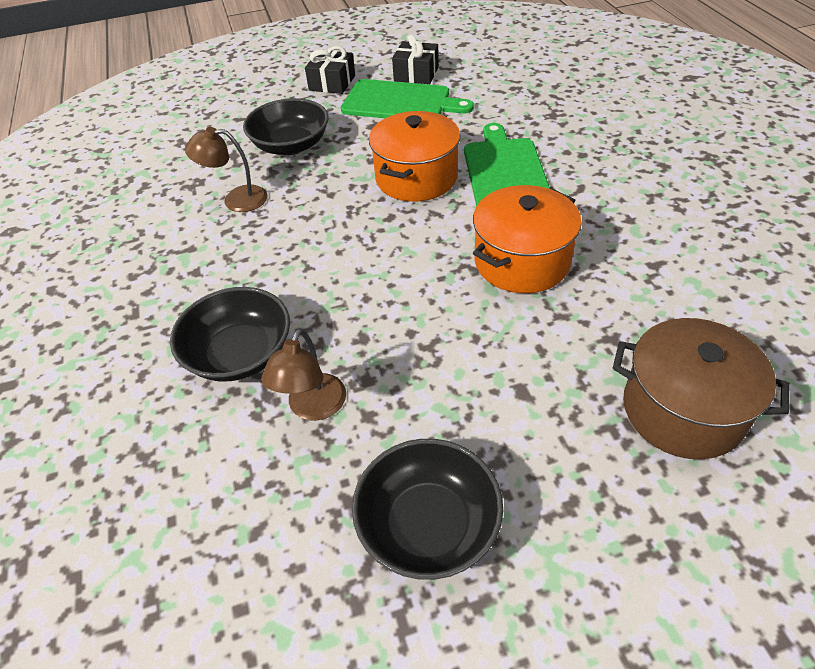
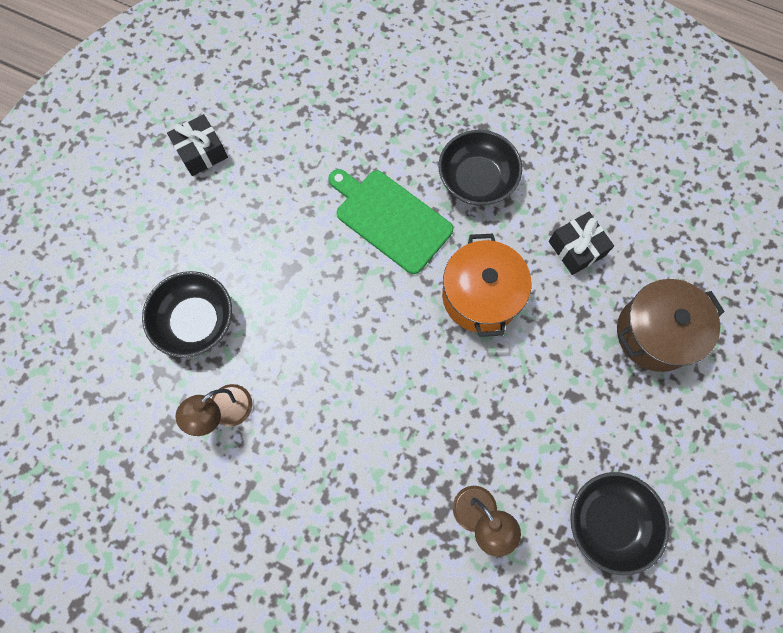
camera: 50 degrees left, 25 degrees up
(240, 354) = (394, 527): black bowl -> black bowl (476, 180)
(332, 83) = (138, 219): black gift -> black gift (576, 248)
(400, 102) = (228, 199): green cutting board -> none
(416, 178) = (334, 275): orange pot -> none

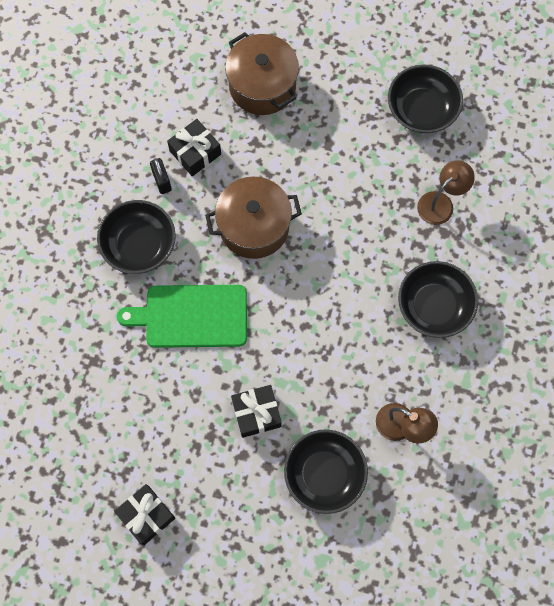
camera: 100 degrees left, 0 degrees up
(274, 265) = (256, 413): none -> black gift
(352, 479) = (434, 306): none -> black bowl
(390, 218) = (191, 316): green cutting board -> green cutting board turned 60 degrees clockwise
(480, 296) = (254, 226): orange pot -> brown pot
(546, 210) = (162, 181): none -> black padlock

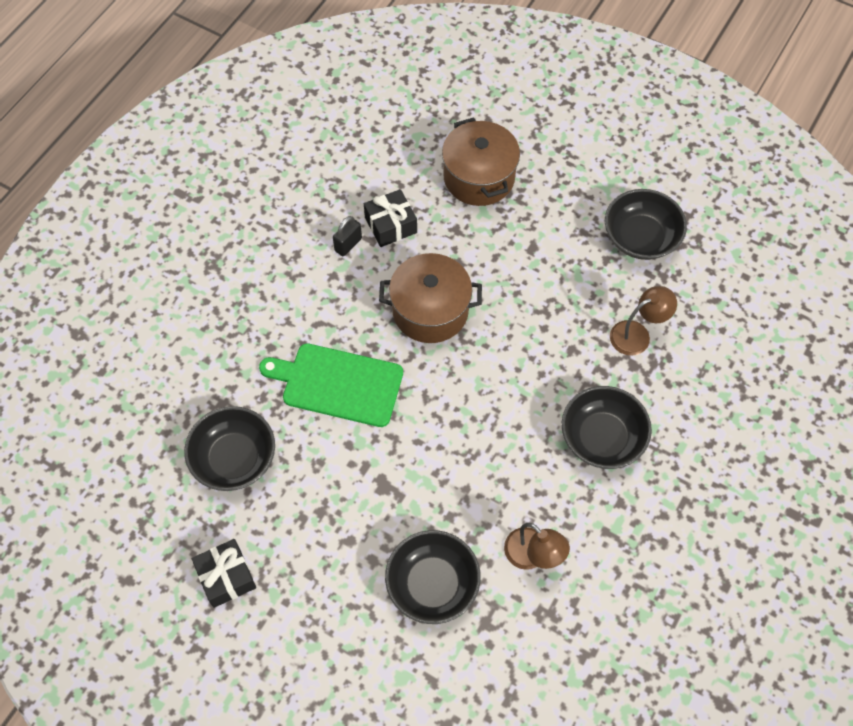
camera: 15 degrees right, 10 degrees down
(139, 245) = (305, 300): black bowl -> black bowl (234, 458)
(162, 181) = (348, 244): black padlock -> black padlock turned 45 degrees clockwise
(256, 413) = (377, 500): black gift -> none

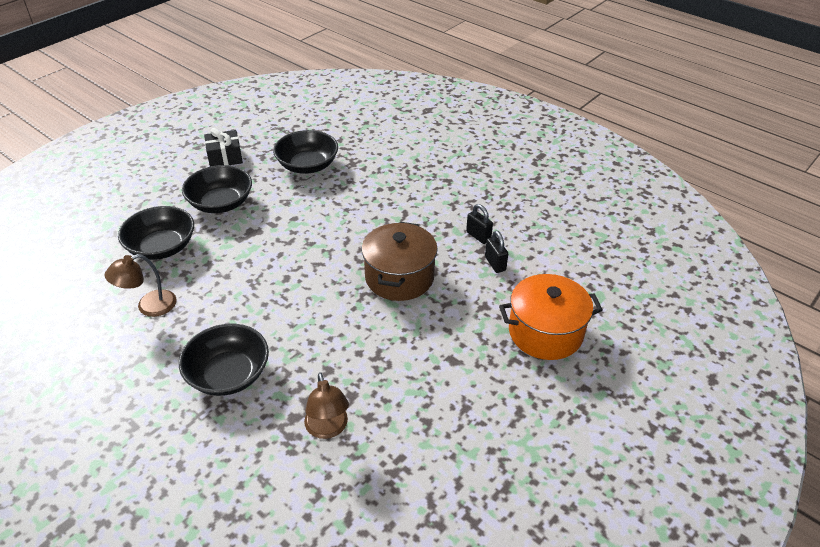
camera: 100 degrees right, 20 degrees down
(338, 384) = (347, 217): green cutting board -> none
(390, 225) = (495, 264): black gift -> black padlock
(479, 177) = (545, 332): brown pot -> orange pot
(641, 237) = (450, 461): black bowl -> black bowl (221, 203)

